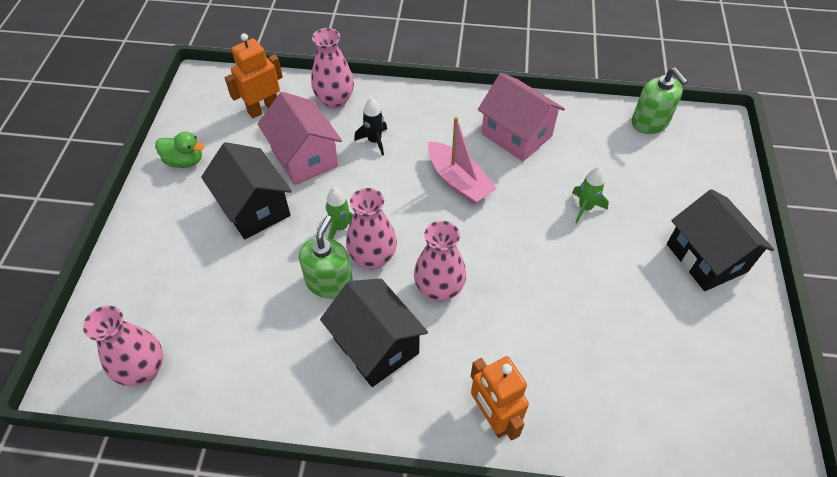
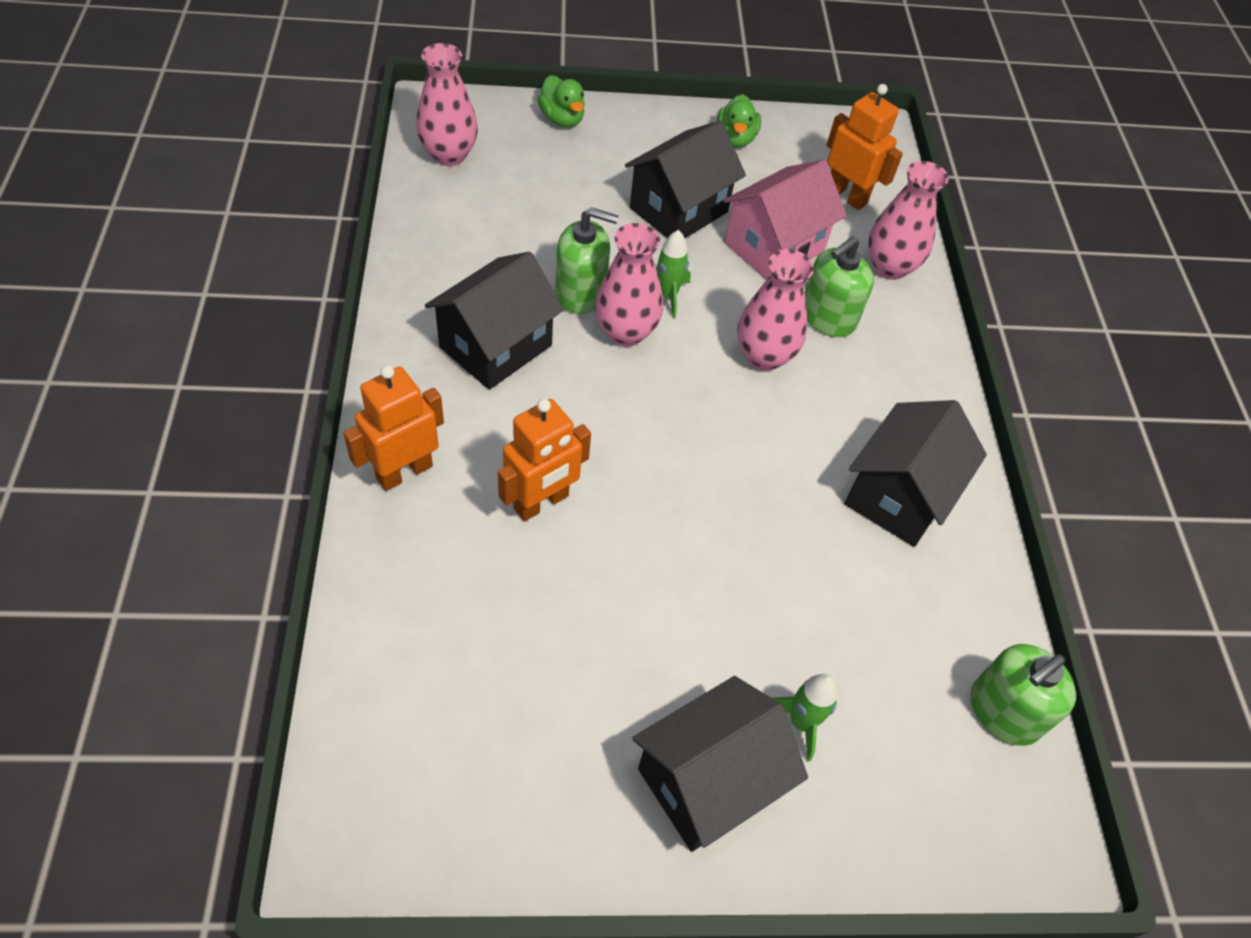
camera: 75 degrees right, 0 degrees up
(123, 275) = (562, 119): none -> green duck
(374, 141) = (827, 317): black rocket -> green soap dispenser
(439, 289) = (587, 406): pink vase -> pink vase (764, 356)
(458, 181) = (780, 421): pink boat -> none
(516, 135) = (899, 495): pink house -> black house
(521, 326) = (541, 503): none -> orange robot
(585, 208) = (771, 592): green rocket -> green rocket (801, 722)

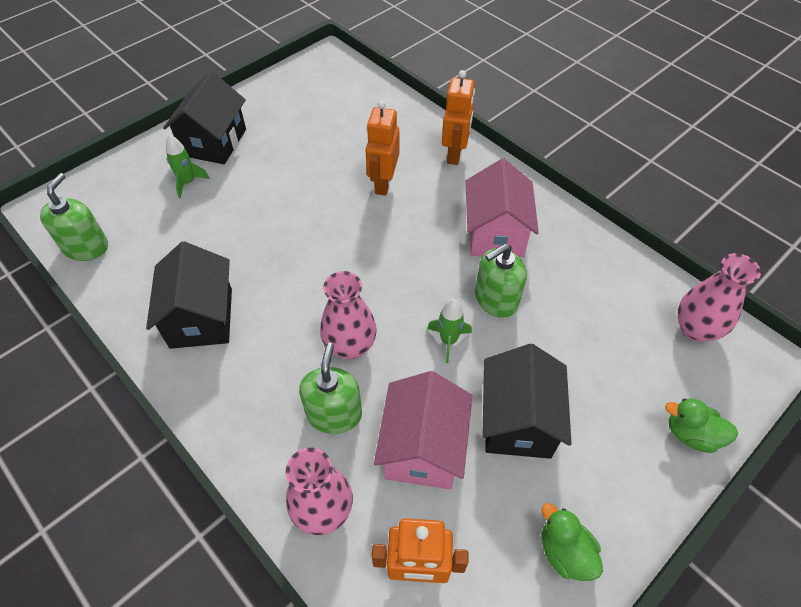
camera: 145 degrees right, 0 degrees up
(495, 346) = (495, 233): black house -> pink house
(625, 332) = (443, 295): pink vase -> none

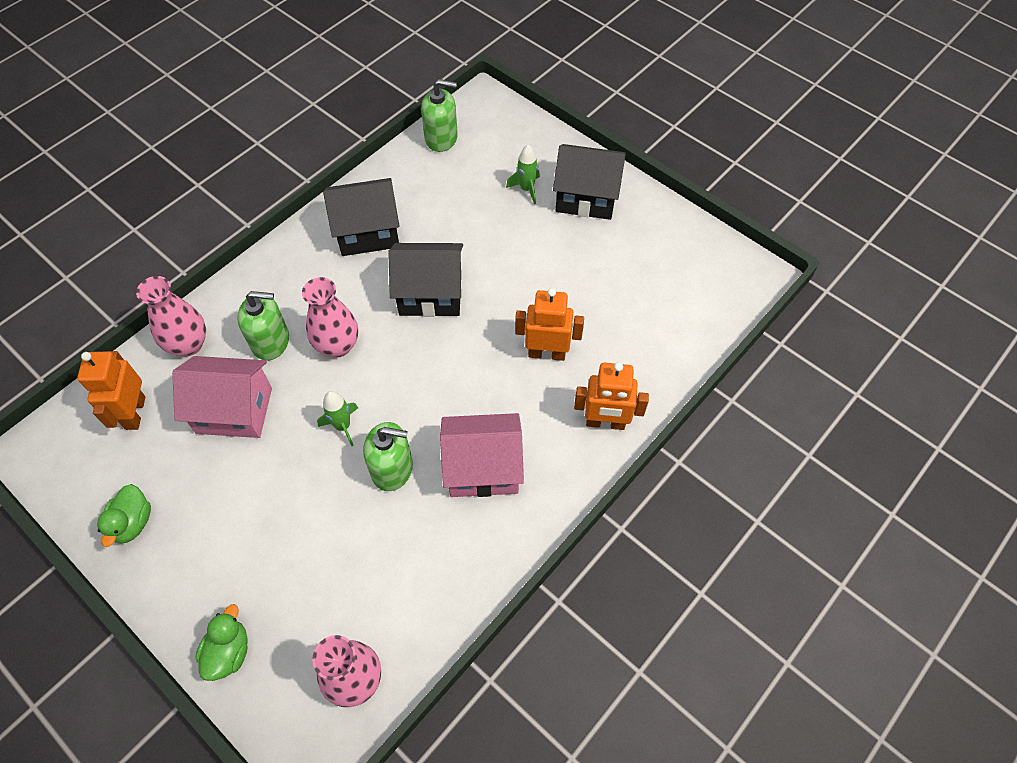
camera: 85 degrees right, 5 degrees up
(496, 299) = (392, 468): green soap dispenser -> green soap dispenser turned 135 degrees clockwise
(518, 421) = (254, 487): black house -> black house (430, 294)
(564, 552) = (132, 522): green duck -> green duck turned 135 degrees clockwise

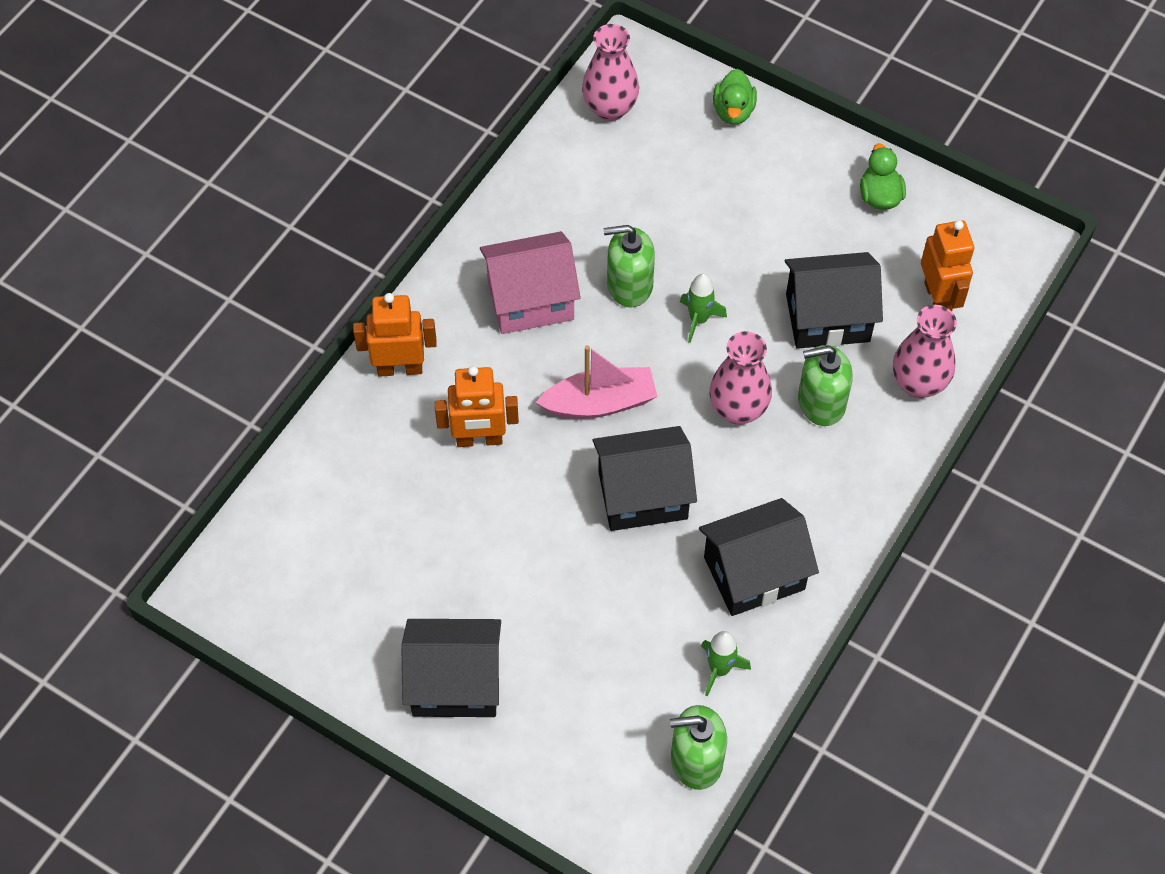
camera: 170 degrees right, 0 degrees up
(234, 410) = (827, 318): pink house -> black house
(445, 367) = (600, 403): none -> pink boat
(526, 189) = (546, 683): green rocket -> green rocket (719, 669)

